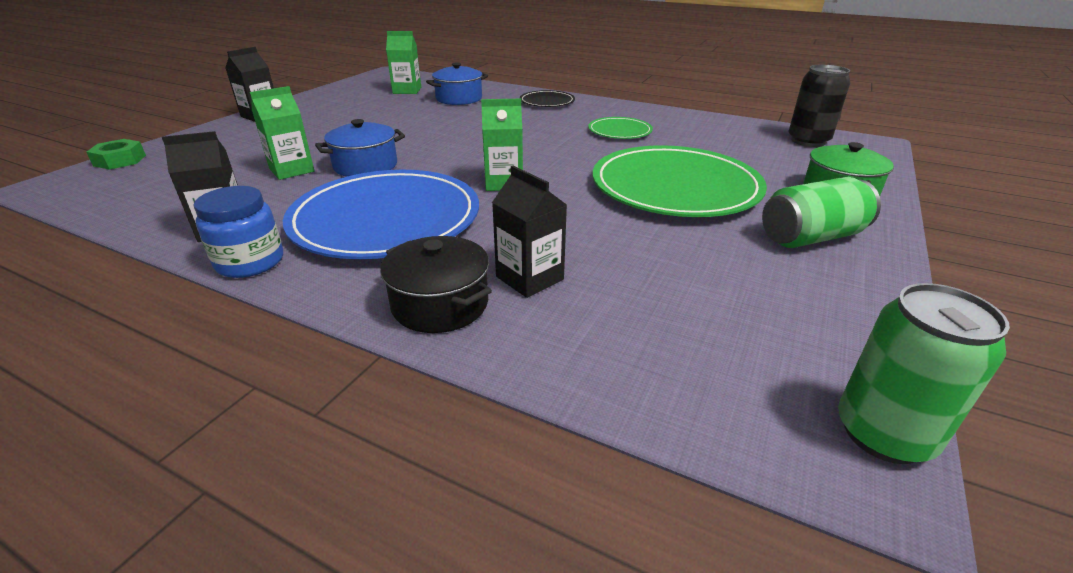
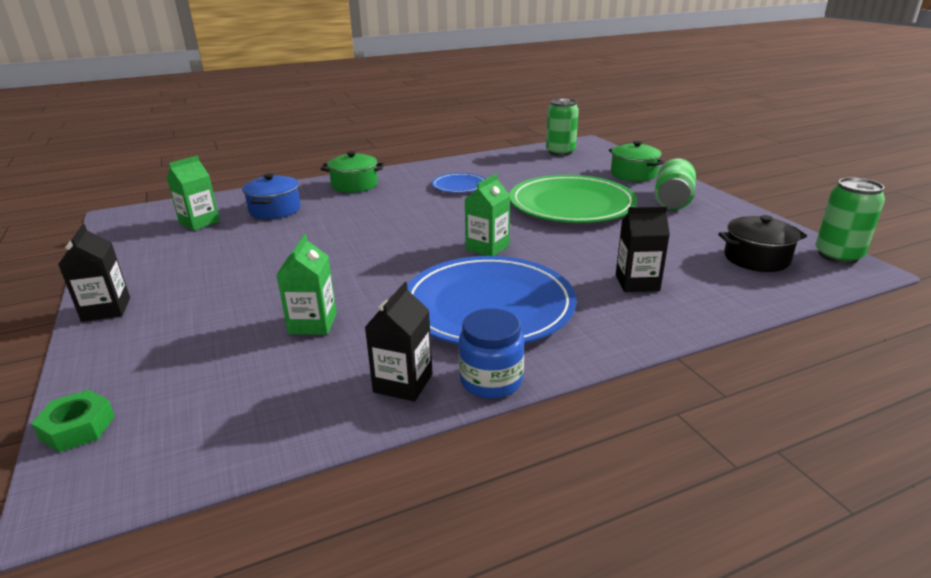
camera: 50 degrees left, 5 degrees down
(365, 166) = (364, 288): blue pot -> none
(440, 304) = (640, 319): black pot -> black pot (756, 258)
(547, 102) = (354, 185): black plate -> green pot
(619, 131) = (459, 186): green plate -> blue plate
(808, 141) = (560, 152): black can -> green can

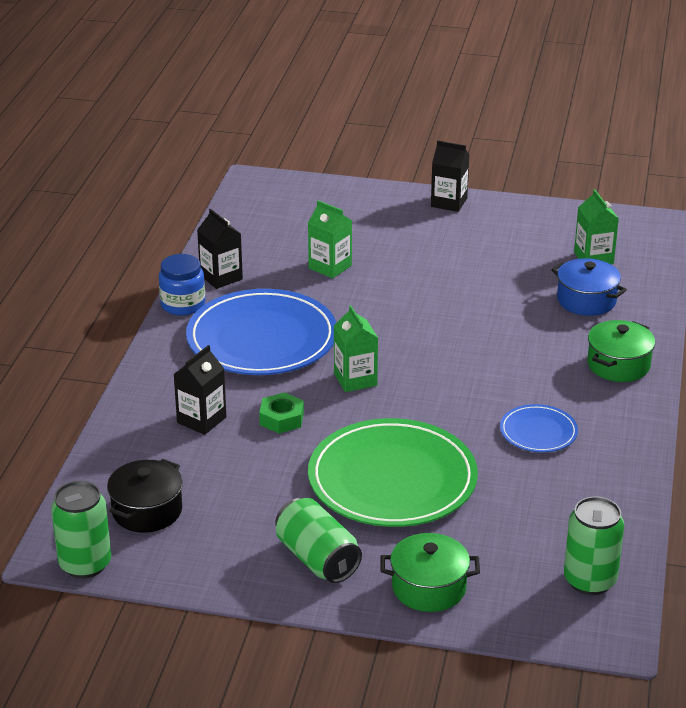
camera: 125 degrees right, 5 degrees up
(78, 428) = (310, 185): green nut -> green nut (281, 419)

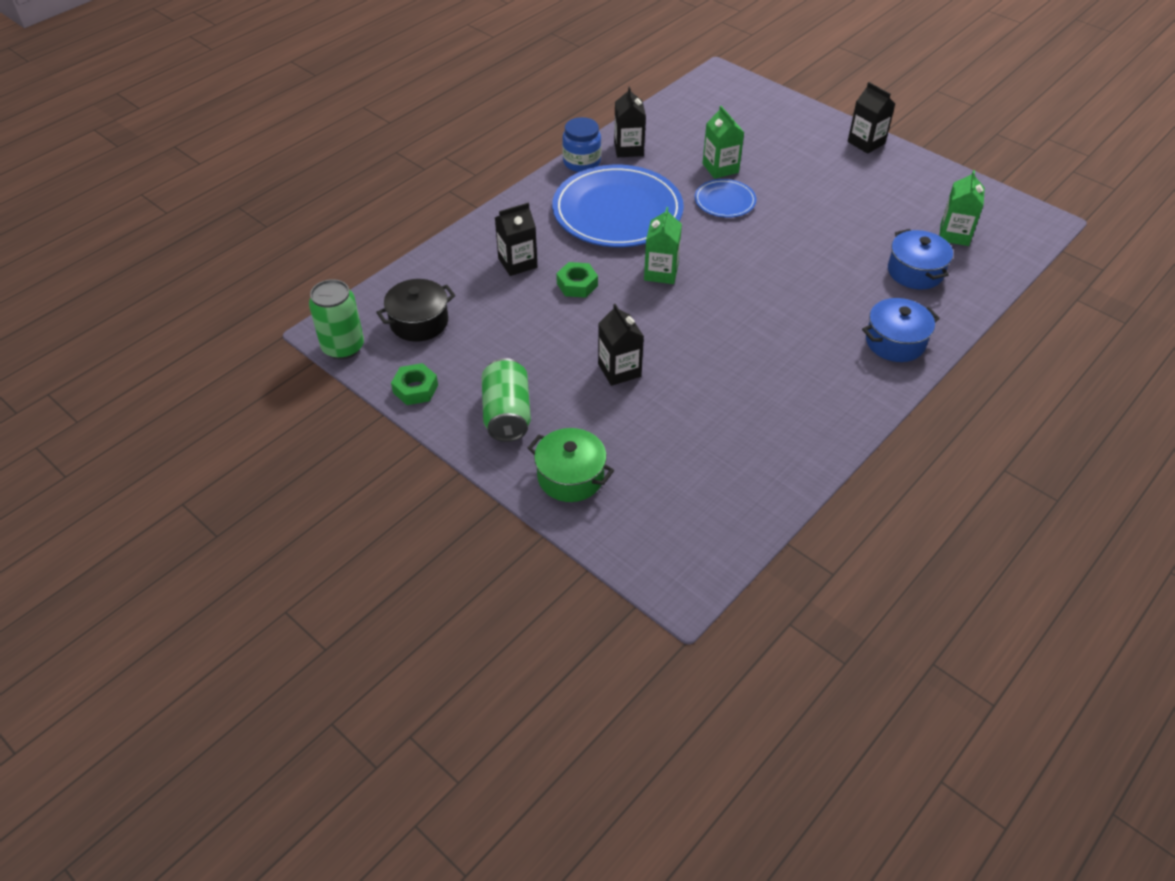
camera: 30 degrees right, 15 degrees up
(201, 572) = (415, 389): none -> green nut
(392, 479) = (619, 370): green plate -> black carton
(538, 432) = (773, 376): blue plate -> blue plate (725, 201)
(590, 580) = (706, 530): green can -> none
(618, 365) = (895, 342): green pot -> blue pot

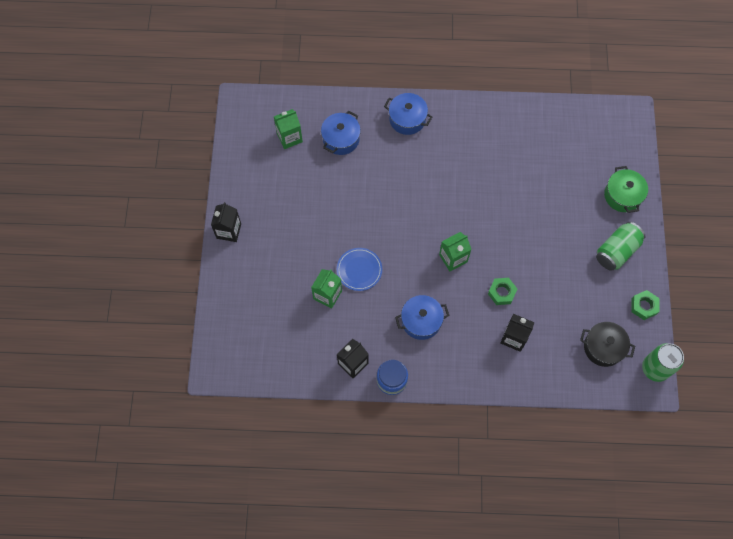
camera: 130 degrees left, 20 degrees up
(617, 211) = (421, 321): blue plate -> blue pot
(619, 370) = (542, 224): black carton -> none

